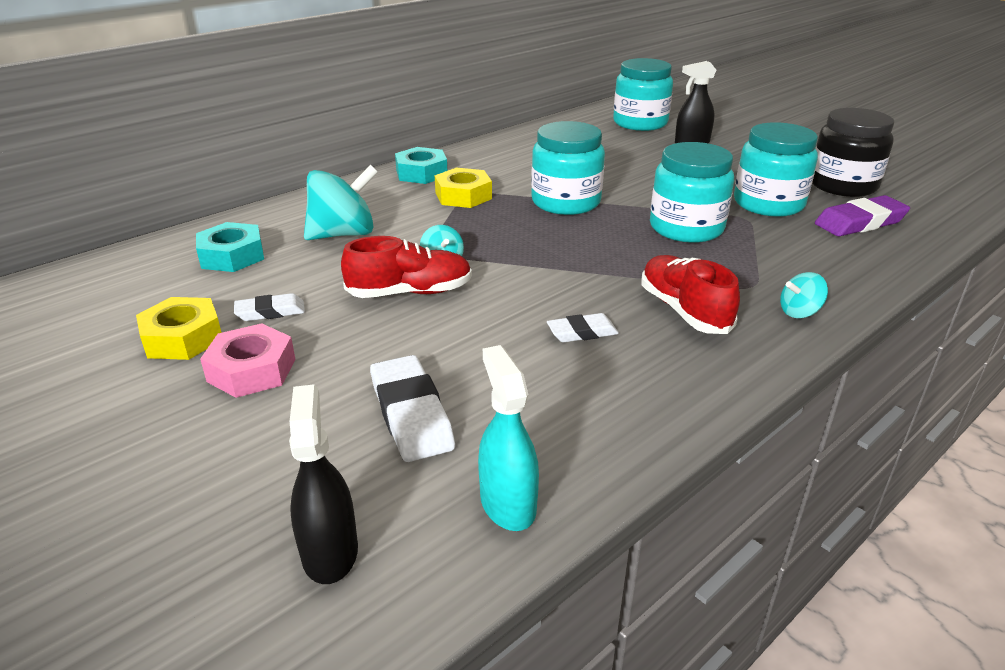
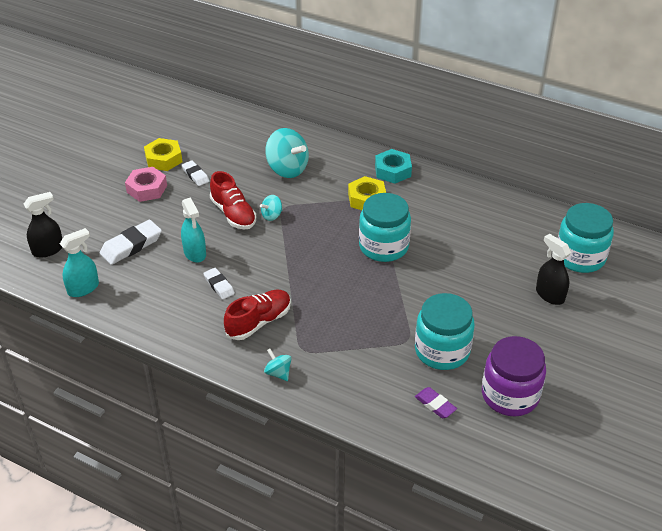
camera: 70 degrees right, 10 degrees up
(232, 256) = (243, 141): turquoise nut -> none
(484, 343) = (195, 253): none -> turquoise spray bottle
(686, 228) = (373, 310): turquoise jar -> none
(842, 185) = (510, 395): black jar -> purple jar
(860, 222) = (435, 405): purple eraser -> purple eraser, size x0.60

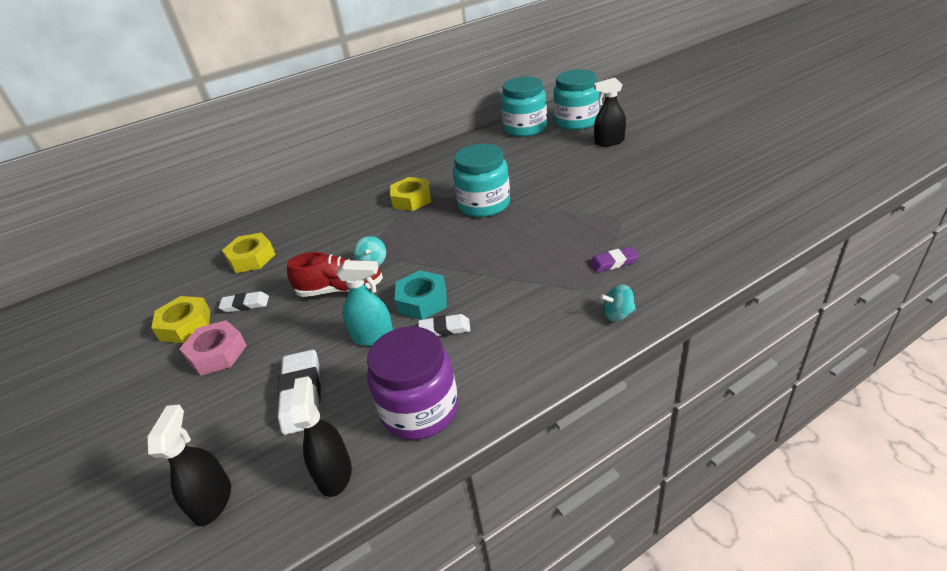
camera: 55 degrees left, 5 degrees down
(83, 288) = (334, 473): turquoise spray bottle -> black spray bottle
(244, 150) = (251, 258): none -> yellow nut
(259, 322) = (528, 310): red shoe -> none
(287, 169) = (316, 236): turquoise spinning top -> none
(393, 171) = (390, 178): turquoise nut -> turquoise nut (422, 301)
(435, 405) = (712, 223): purple eraser -> purple eraser (613, 262)
(442, 351) = (644, 204): turquoise jar -> turquoise jar (525, 128)
(510, 395) = (717, 184): purple jar -> purple jar (420, 409)

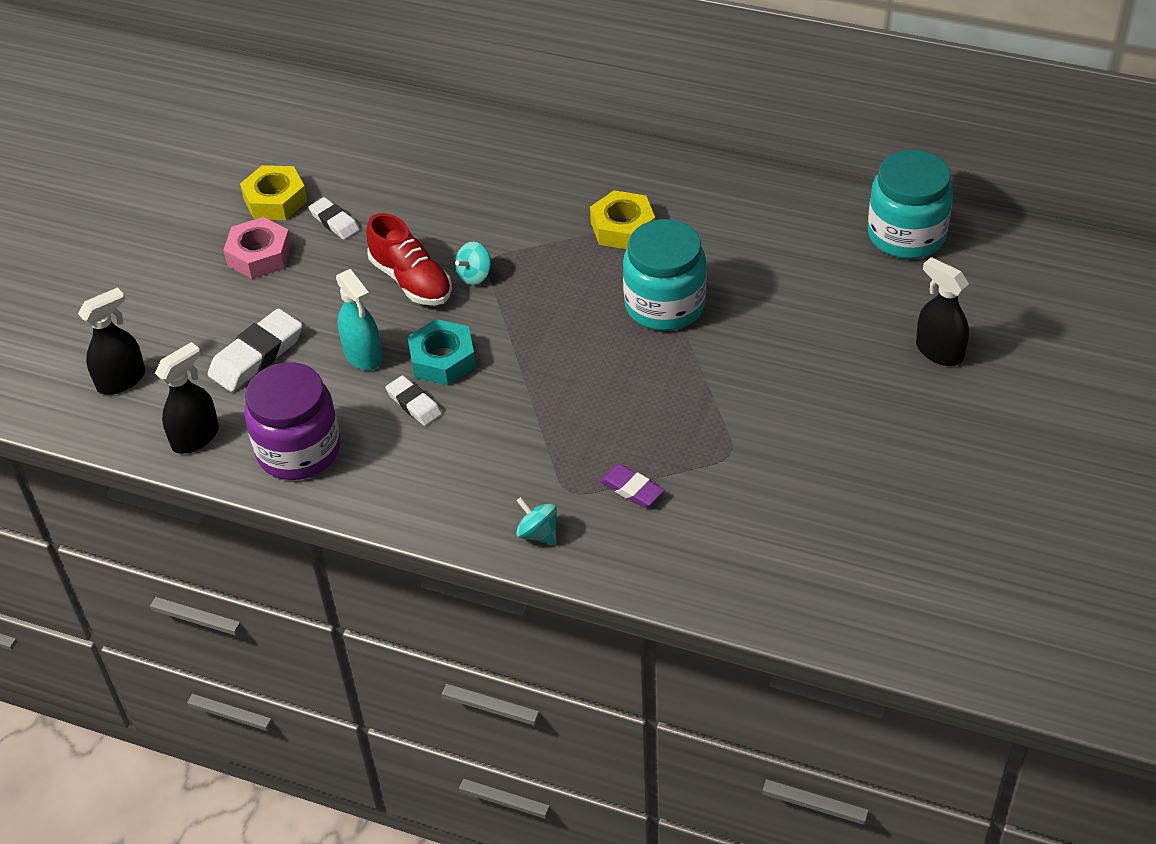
camera: 50 degrees right, 10 degrees up
(251, 258) = (405, 167): yellow nut -> none
(576, 122) = (977, 283): turquoise jar -> none

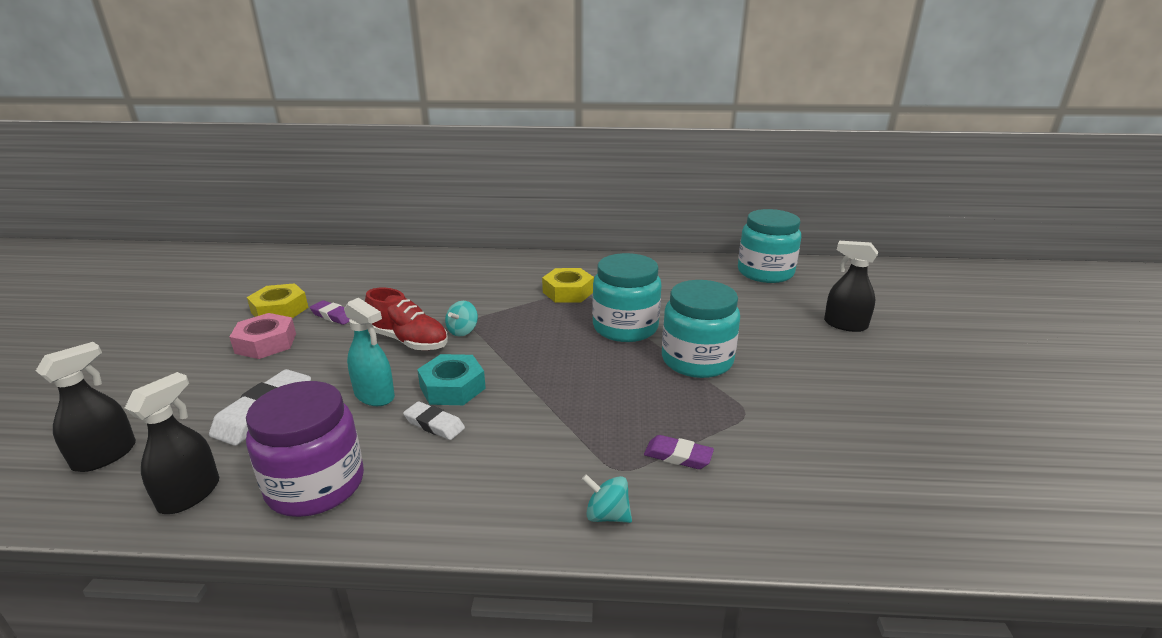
camera: 20 degrees left, 20 degrees down
(334, 222) = (333, 316): white eraser -> purple eraser
(720, 373) = (697, 360): none -> turquoise jar

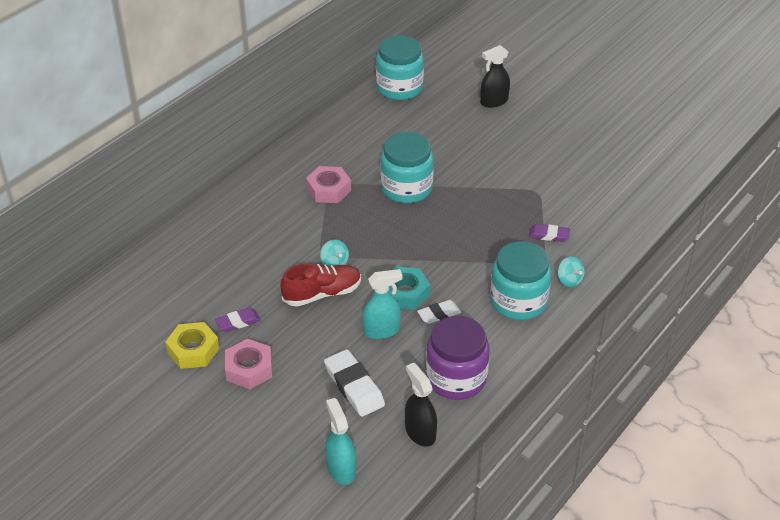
camera: 55 degrees left, 15 degrees up
(105, 456) = (341, 469): black spray bottle -> turquoise spray bottle
(568, 292) = (328, 190): yellow nut -> pink nut
(607, 515) = (569, 280): turquoise spinning top -> turquoise spinning top turned 90 degrees counterclockwise
(678, 456) = (549, 235): purple eraser -> purple eraser turned 45 degrees clockwise
(697, 360) = (473, 180): turquoise jar -> turquoise jar (518, 301)

